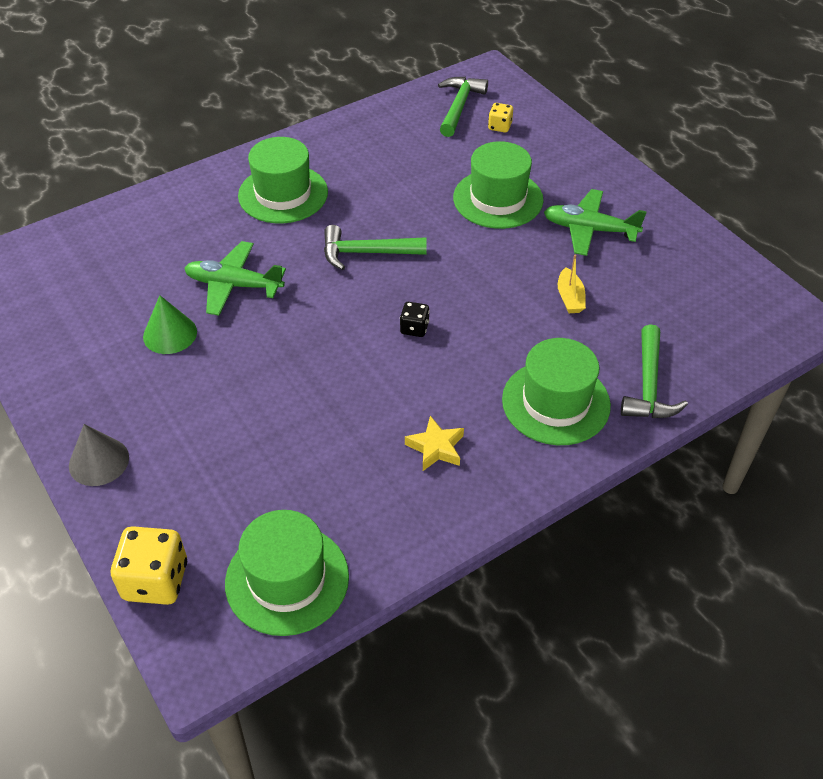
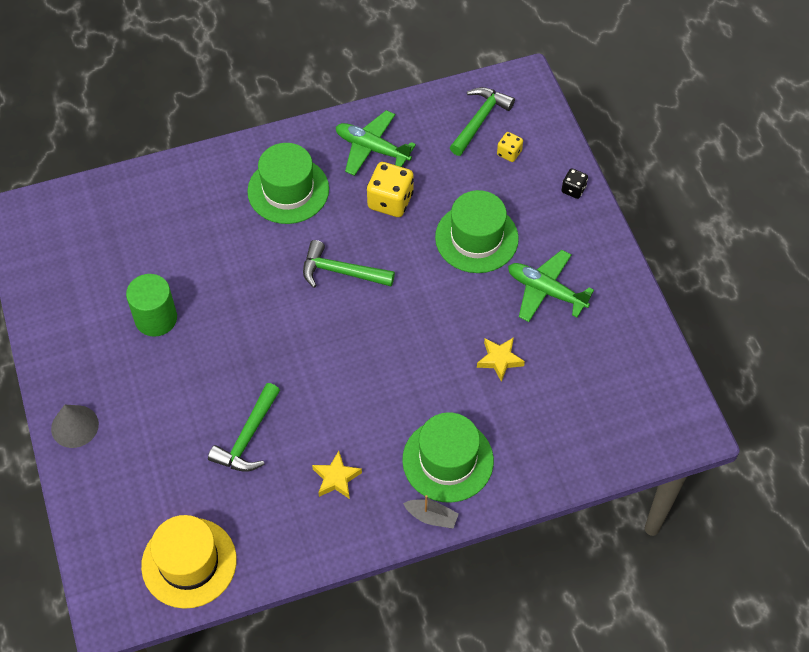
camera: 15 degrees right, 10 degrees up
(155, 580) = (94, 539): yellow dice -> yellow dice (390, 201)
(170, 334) = (156, 318): green cone -> green cylinder
(234, 285) = (220, 281): green plane -> green plane (372, 148)
(287, 579) = (189, 562): green hat -> yellow hat
(414, 328) = (356, 360): black dice -> black dice (573, 189)
(562, 463) = (431, 517): none -> grey boat
(570, 298) = (499, 360): yellow boat -> yellow star
(648, 386) = (531, 463): green hammer -> green hammer (248, 437)

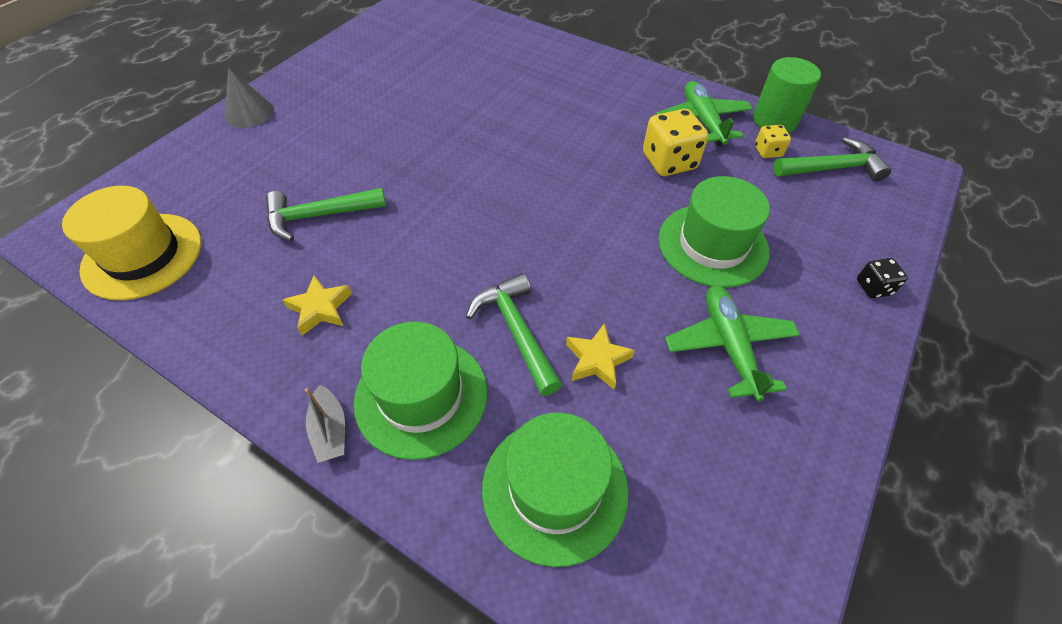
camera: 50 degrees right, 5 degrees down
(156, 318) = (394, 99): green cylinder -> green cylinder (774, 120)
(288, 190) = (597, 99): green hat -> green hat (555, 488)
(341, 272) = (558, 174): green hammer -> green hammer (516, 331)
(509, 153) = (833, 210): yellow dice -> yellow dice (767, 151)

